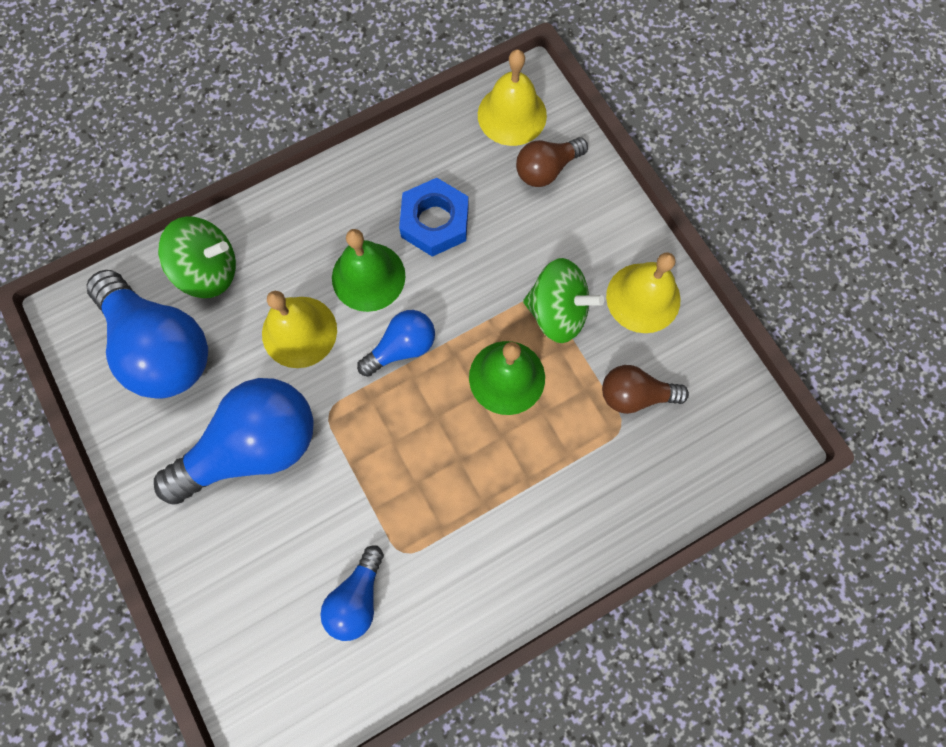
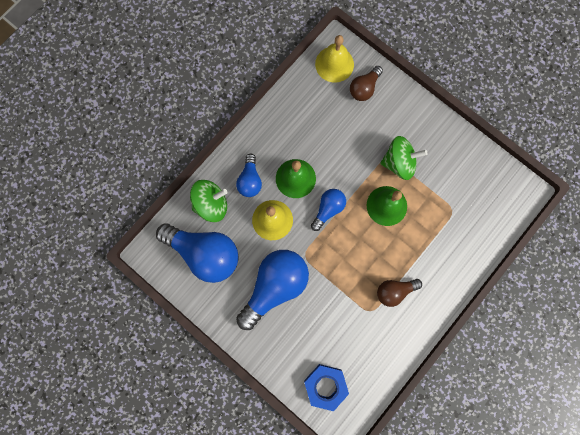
camera: 20 degrees left, 5 degrees up
(357, 597) = (357, 341): blue light bulb -> blue light bulb (250, 180)
(435, 222) = (317, 137): blue nut -> blue nut (325, 386)
(635, 395) = (453, 192): brown light bulb -> brown light bulb (394, 291)
(643, 297) = (438, 140): yellow bell -> none

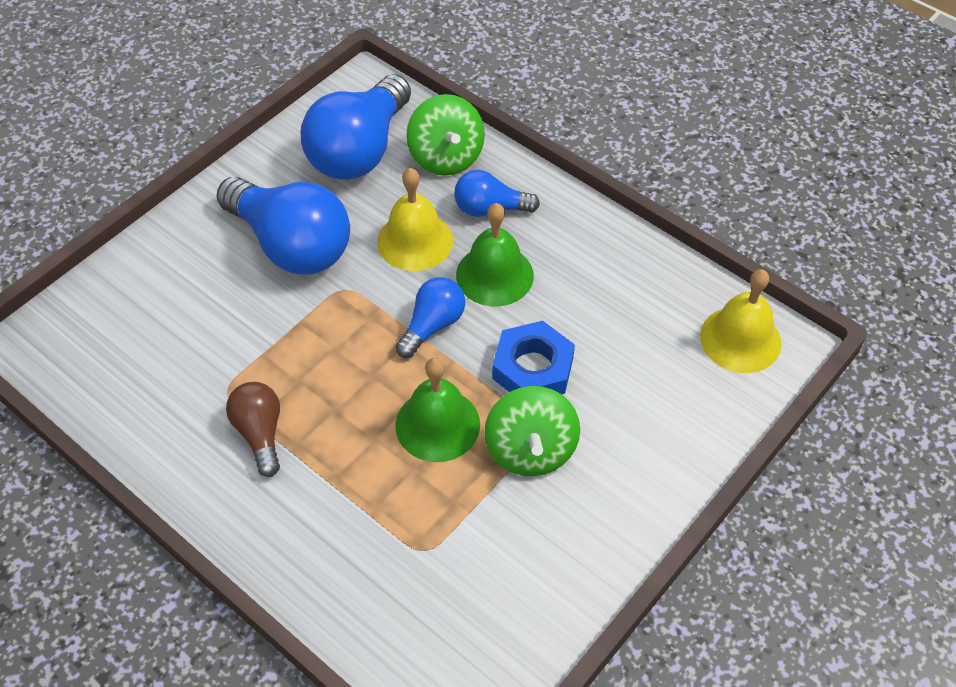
camera: 90 degrees right, 25 degrees down
(325, 386) = (101, 318): blue nut -> blue nut (532, 368)
(328, 209) = (432, 325): blue light bulb -> blue light bulb turned 90 degrees counterclockwise
(364, 88) = (693, 390): brown light bulb -> none

